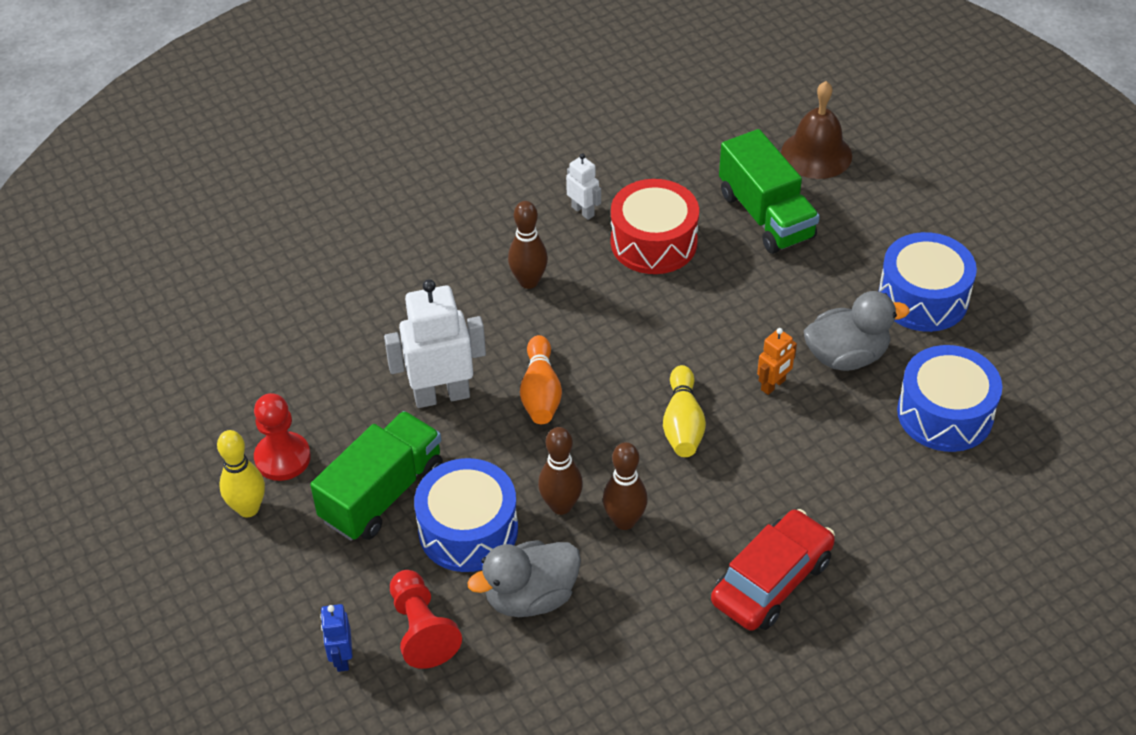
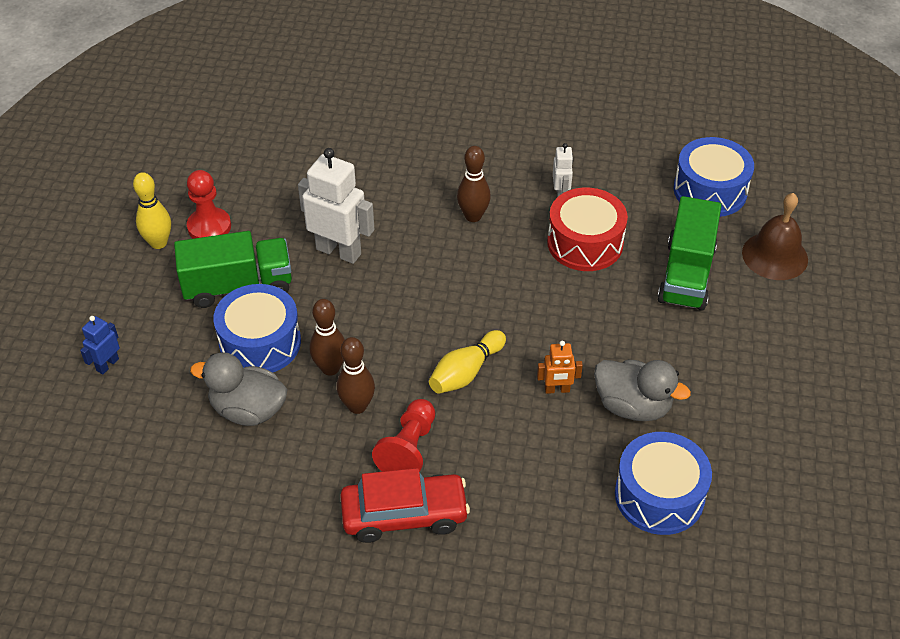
camera: 40 degrees right, 0 degrees up
(422, 629) = (167, 382): red pawn -> red pawn (409, 448)
(540, 392) = (399, 290): orange bowling pin -> none
(923, 297) = (739, 405): blue drum -> blue drum (710, 191)

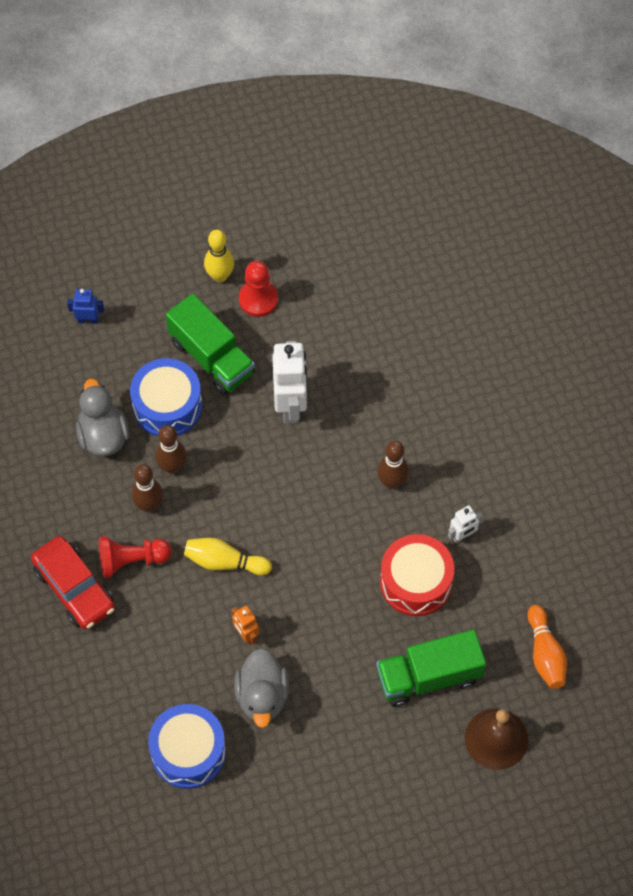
camera: 60 degrees right, 15 degrees up
(710, 191) = (545, 654): blue drum -> orange bowling pin

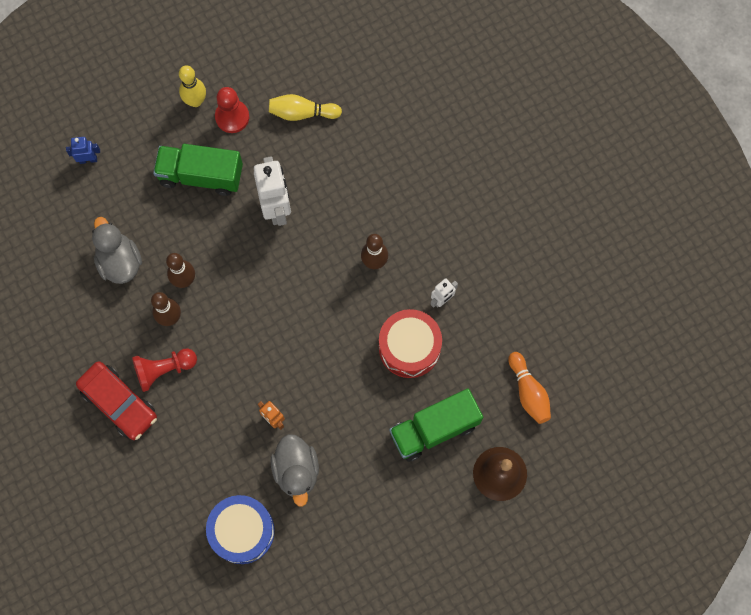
camera: 10 degrees left, 10 degrees up
(167, 406) = (170, 226): blue drum -> none
(211, 357) = (201, 176): green truck -> green truck turned 150 degrees clockwise
(224, 562) = (244, 357): yellow bowling pin -> yellow bowling pin (302, 113)

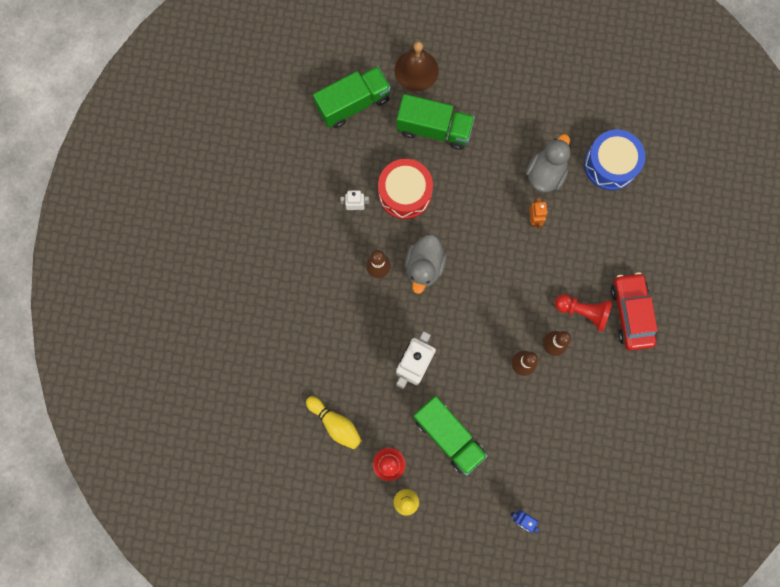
camera: 140 degrees left, 5 degrees up
(120, 262) = (556, 417): grey duck -> grey duck (424, 267)
(528, 392) = (353, 104): orange bowling pin -> green truck

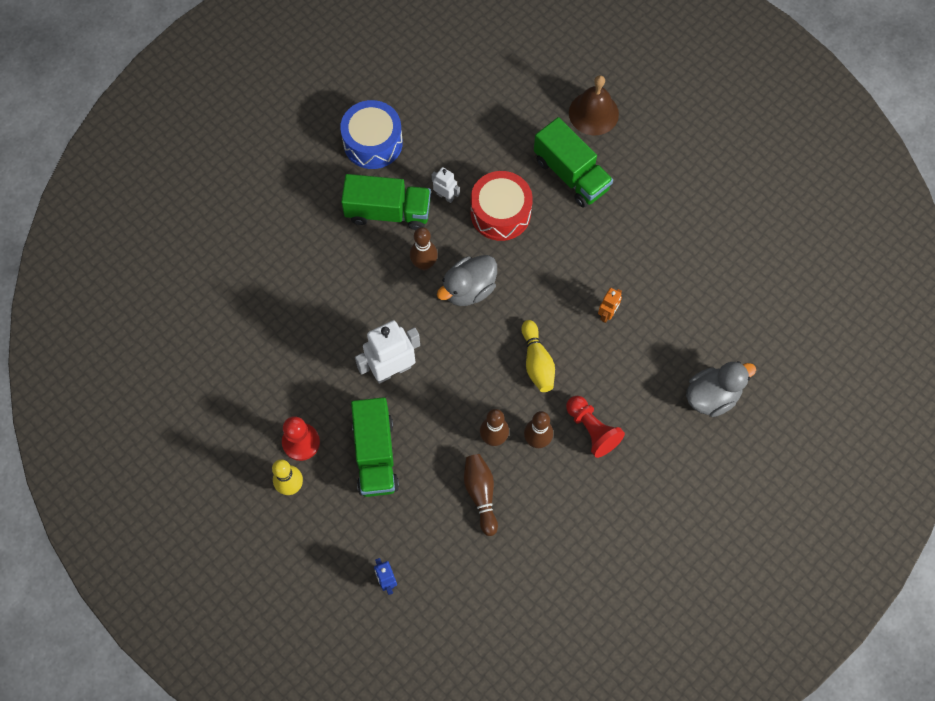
camera: 35 degrees right, 10 degrees down
(335, 424) = (280, 373): yellow bowling pin -> yellow bowling pin (537, 362)
(353, 104) = (512, 106): green truck -> green truck (388, 211)
(541, 412) = (481, 494): none -> brown bowling pin
(545, 174) = (649, 280): grey duck -> grey duck (712, 396)
(610, 164) = (721, 313): blue drum -> blue drum (373, 142)
(631, 313) = (639, 463): red car -> none

